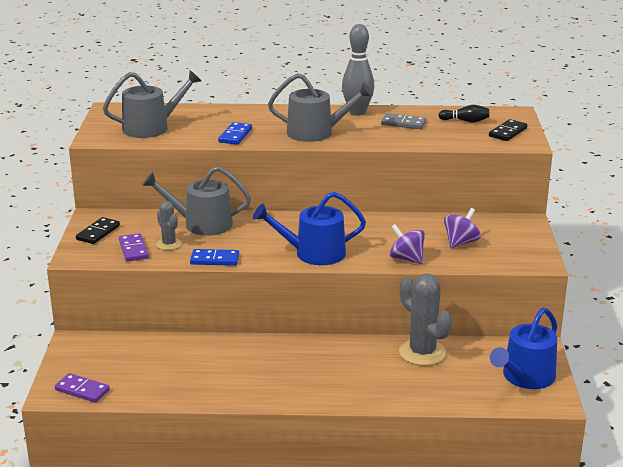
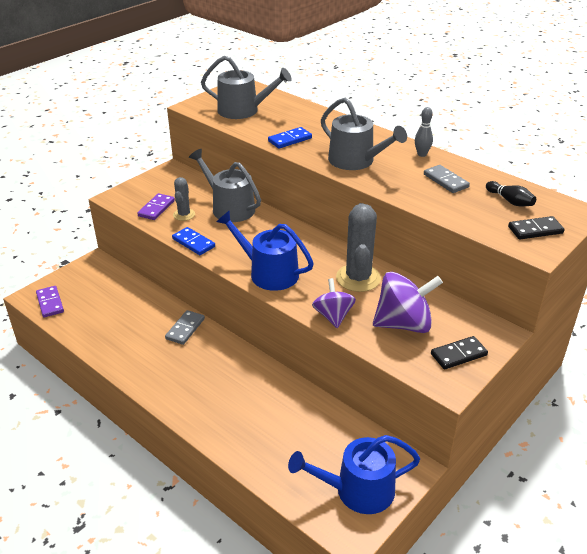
camera: 40 degrees right, 10 degrees up
(98, 233) = (156, 184): black domino -> black domino (458, 355)
(247, 349) = (185, 329): none -> grey domino
(357, 112) = (422, 154): grey bowling pin -> grey bowling pin, size x0.54
(422, 353) = (303, 410): grey cactus -> grey cactus (358, 278)
(460, 242) = (403, 324): purple spinning top -> purple spinning top, size x1.60

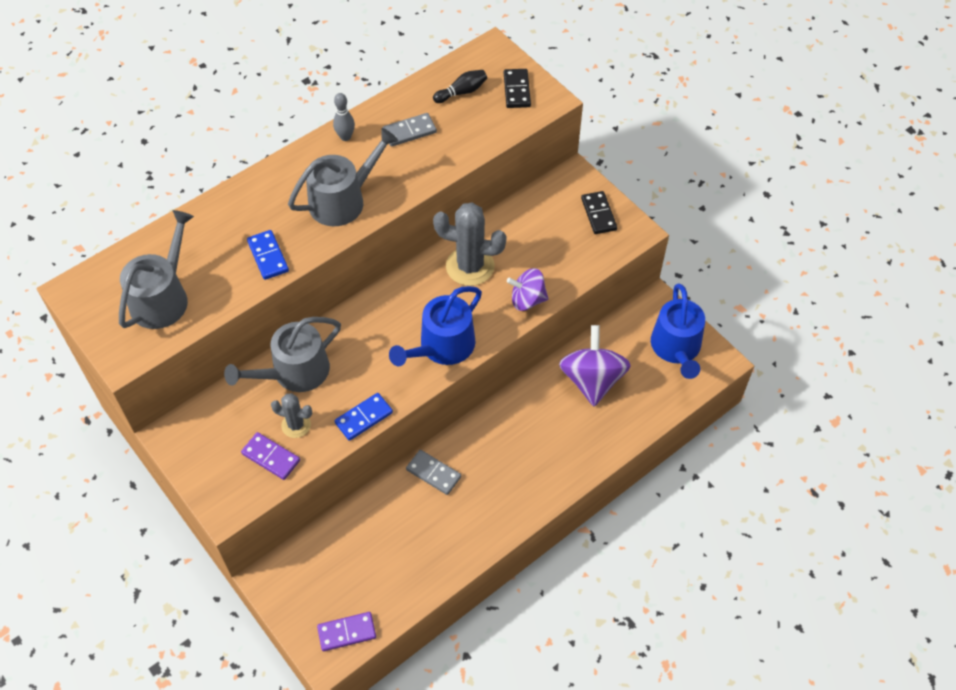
camera: 80 degrees left, 20 degrees up
(403, 324) = (549, 245): purple spinning top -> purple spinning top (592, 380)

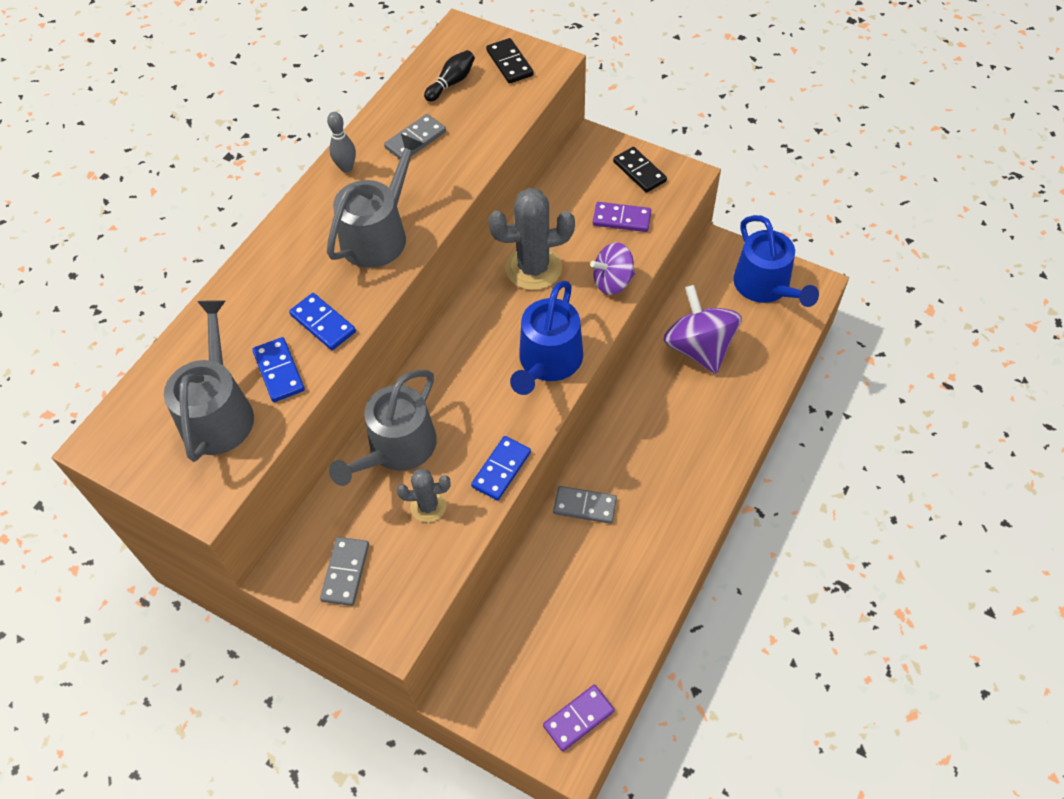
camera: 20 degrees left, 0 degrees up
(213, 451) = (345, 572): none -> grey domino
(219, 282) = (279, 371): none -> blue domino
(271, 457) = (417, 553): purple domino -> purple domino (621, 219)

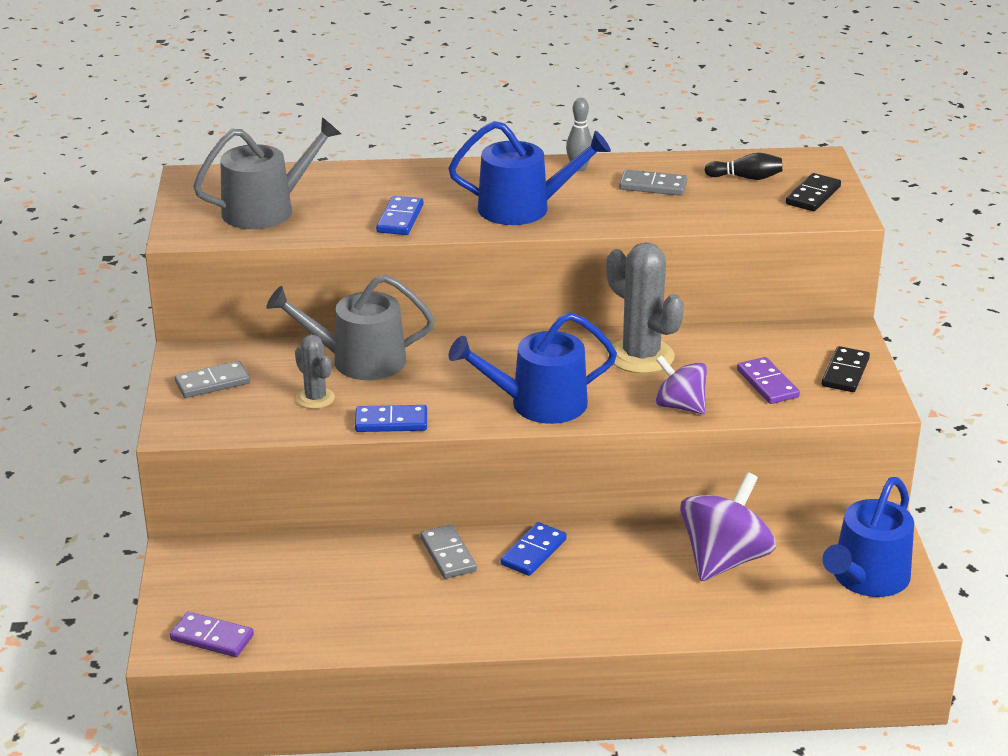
camera: 55 degrees right, 25 degrees down
(279, 371) = (332, 218): blue domino -> blue domino (533, 552)
(378, 235) = (523, 208): grey watering can -> blue watering can

